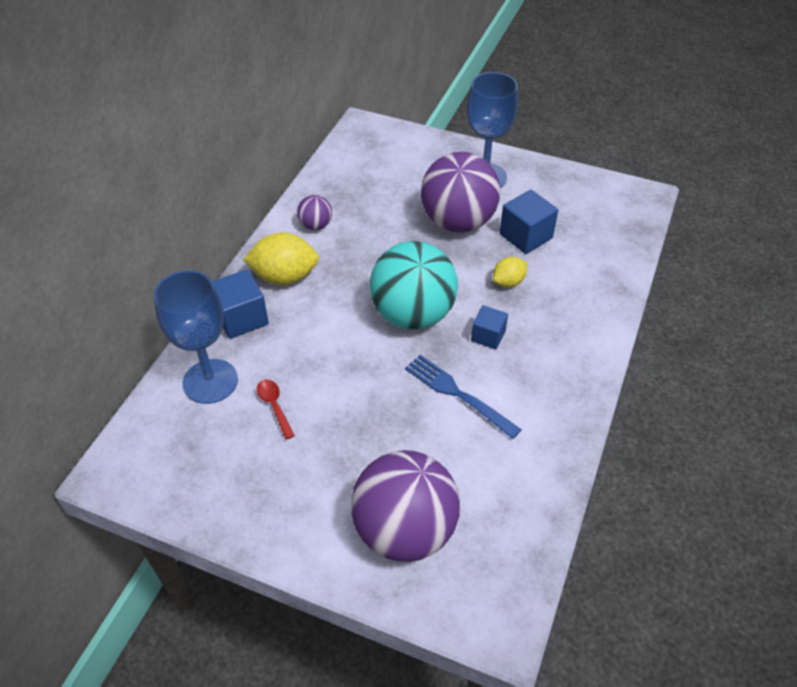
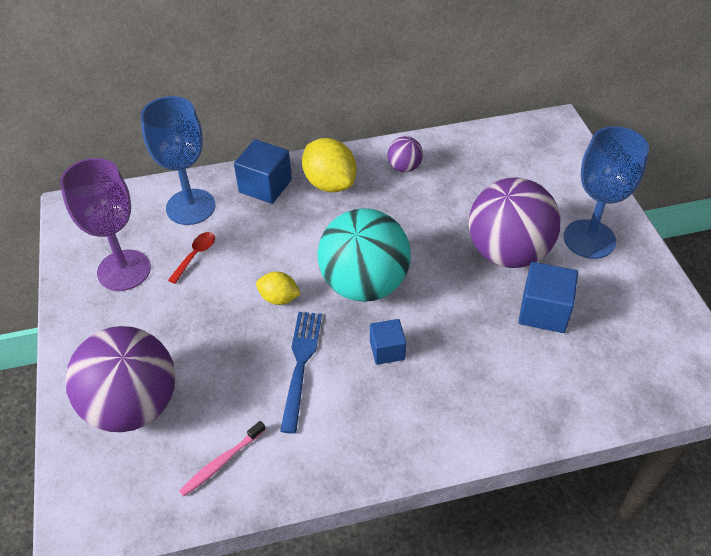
camera: 55 degrees right, 0 degrees up
(238, 468) = (124, 270): none -> purple goblet
(508, 282) = (469, 330): yellow lemon -> yellow lemon (279, 298)
(511, 493) = (221, 462): none -> pink toothbrush

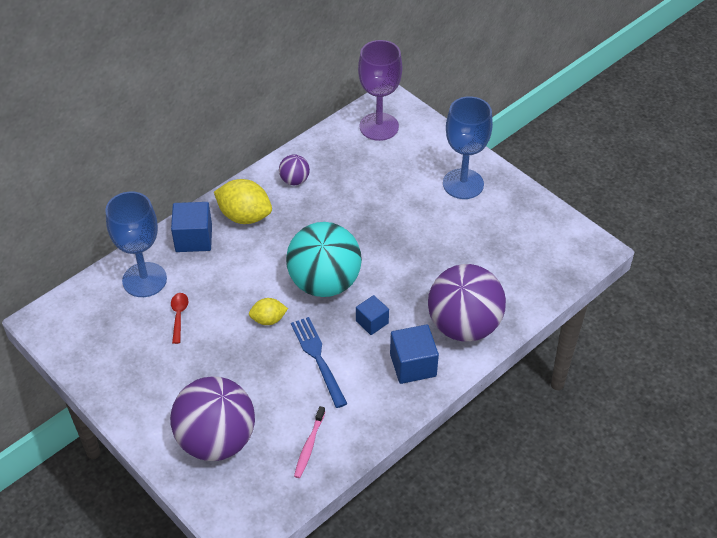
camera: 30 degrees left, 0 degrees up
(124, 270) = (129, 351): purple goblet -> purple goblet (379, 126)
(507, 252) = (412, 217): purple ball -> purple ball (464, 326)
(543, 311) = (461, 249): blue cube -> blue cube (413, 365)

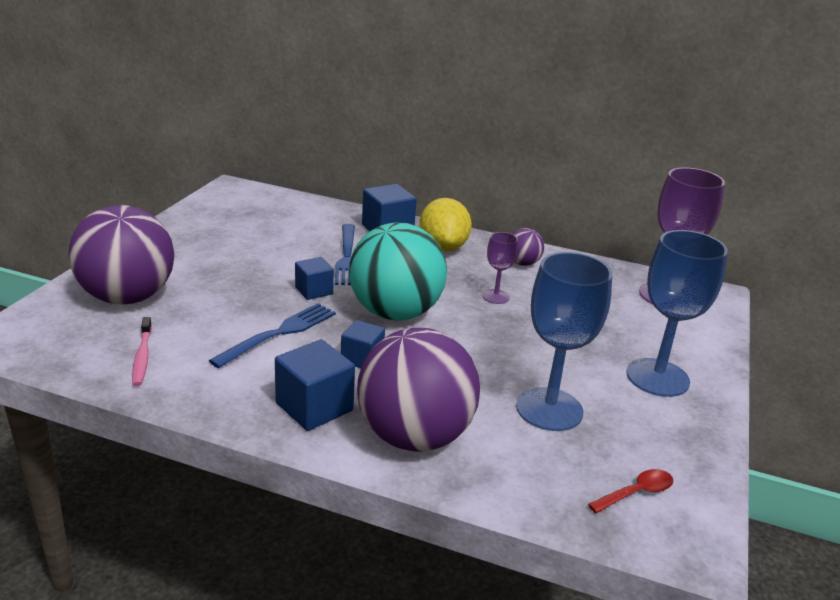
camera: 60 degrees right, 20 degrees down
(144, 280) = (314, 218): blue goblet -> blue goblet (549, 409)
(179, 316) = (282, 243): red spoon -> red spoon (636, 493)
(227, 281) = (347, 257): none -> blue fork
(268, 319) = (314, 290): yellow lemon -> blue cube
(309, 446) = (142, 357): pink toothbrush -> pink toothbrush turned 90 degrees counterclockwise
(332, 217) = (496, 296): none -> purple goblet

